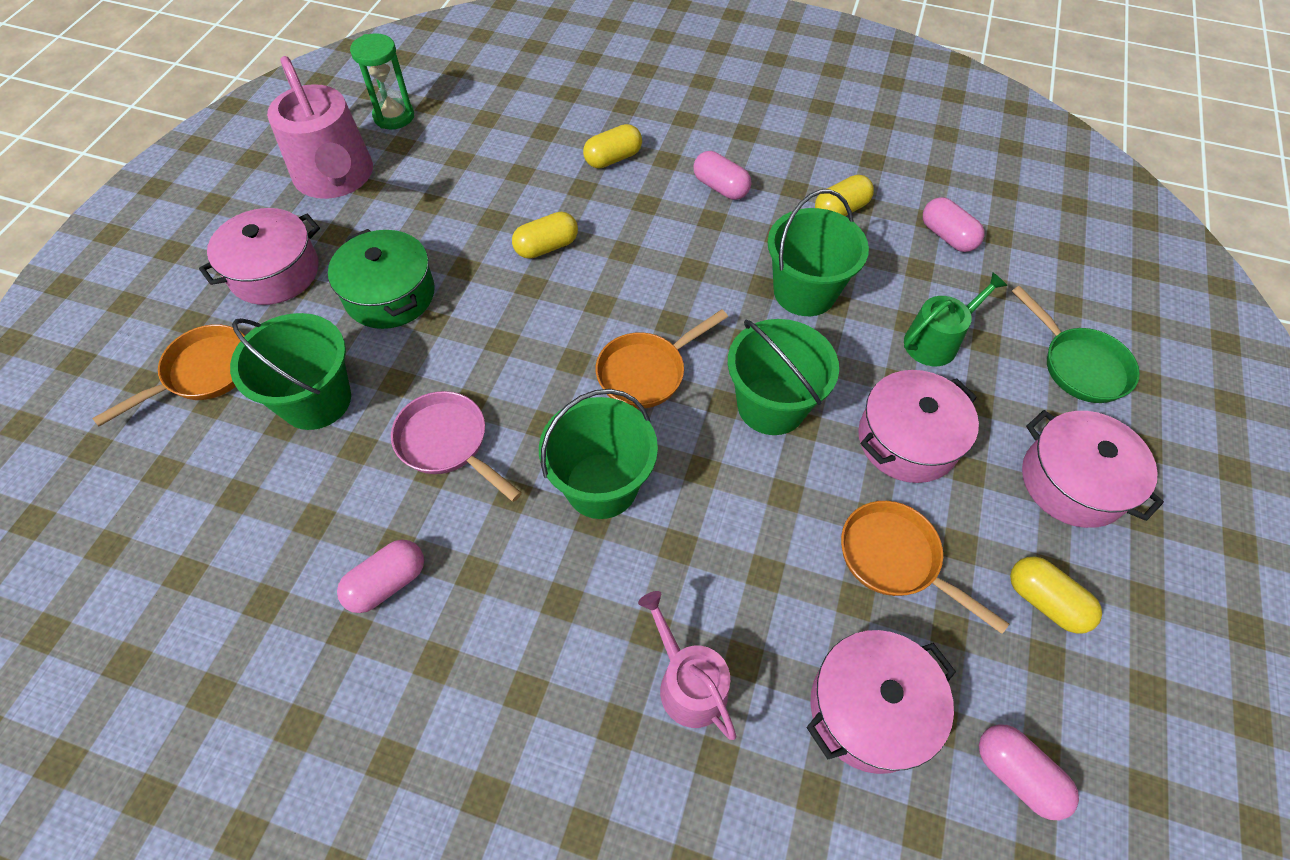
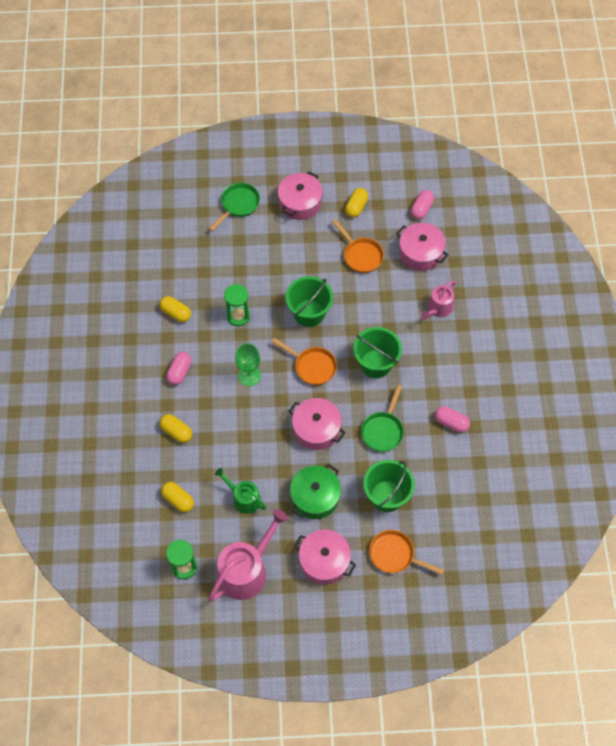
camera: 110 degrees left, 5 degrees up
(447, 443) = (383, 430): pink pan -> green pan
(546, 247) = (254, 438): yellow capsule -> yellow capsule (178, 500)
(671, 273) = (249, 376): none -> green goblet
(804, 292) = (238, 316): green bucket -> green hourglass
(895, 559) = (361, 255): orange pan -> orange pan turned 60 degrees counterclockwise
(907, 440) = (305, 260): pink pot -> pink pot (316, 429)
(936, 341) = (246, 258): green watering can -> green watering can (243, 498)
(947, 236) = (177, 264): pink capsule -> none

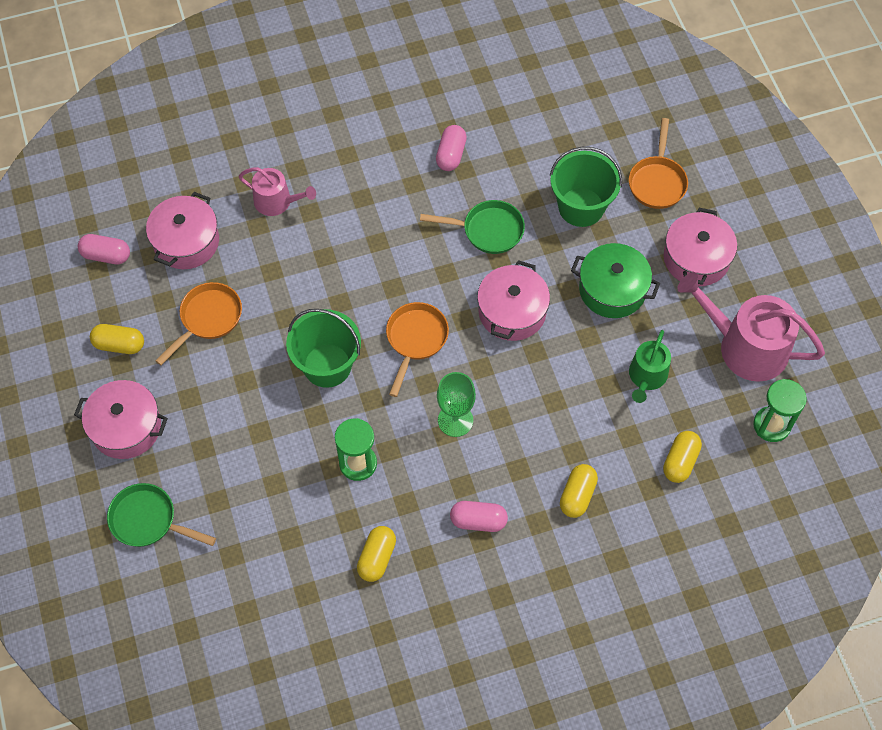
camera: 105 degrees left, 0 degrees up
(375, 364) = (388, 260): green bucket -> none

